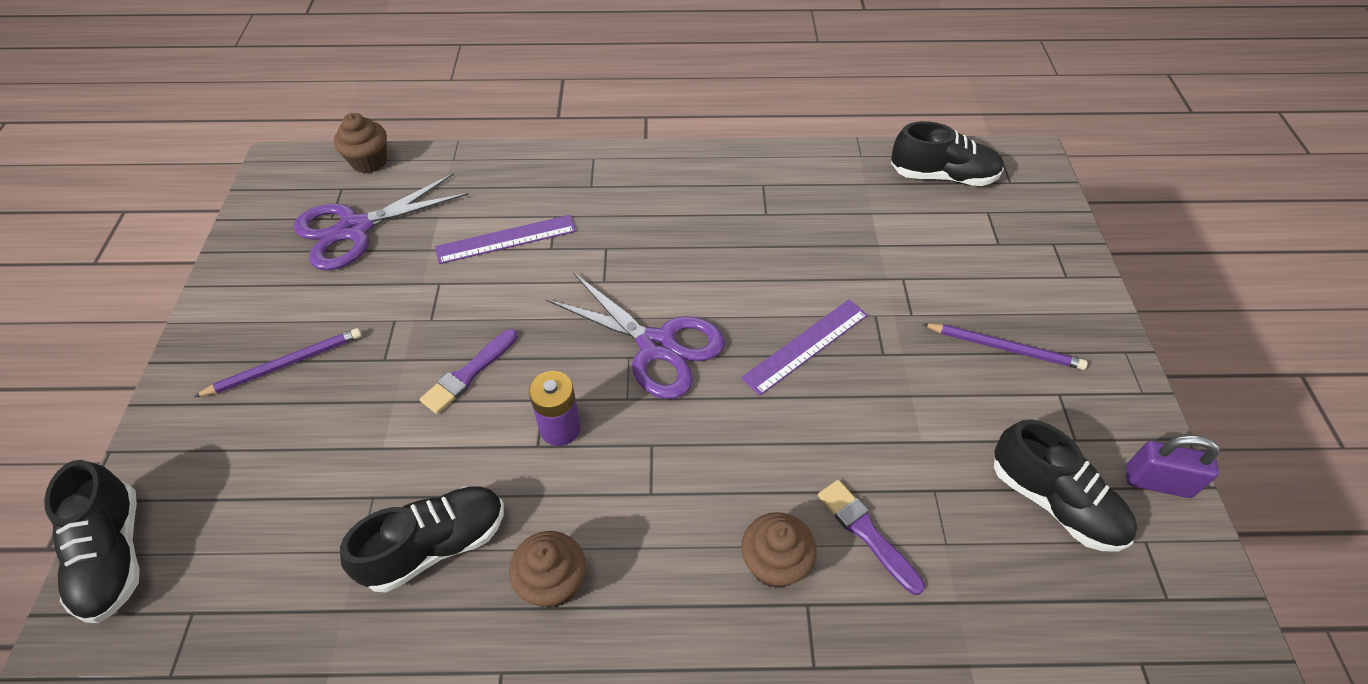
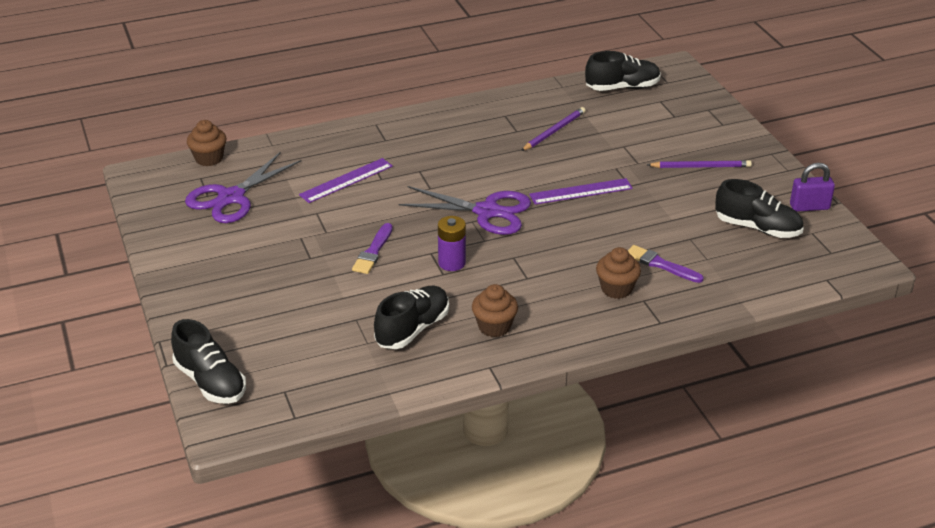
camera: 20 degrees left, 15 degrees down
(285, 364) = (243, 275): purple pencil -> purple pencil (554, 131)
(806, 346) = (581, 191): purple ruler -> purple ruler turned 45 degrees clockwise

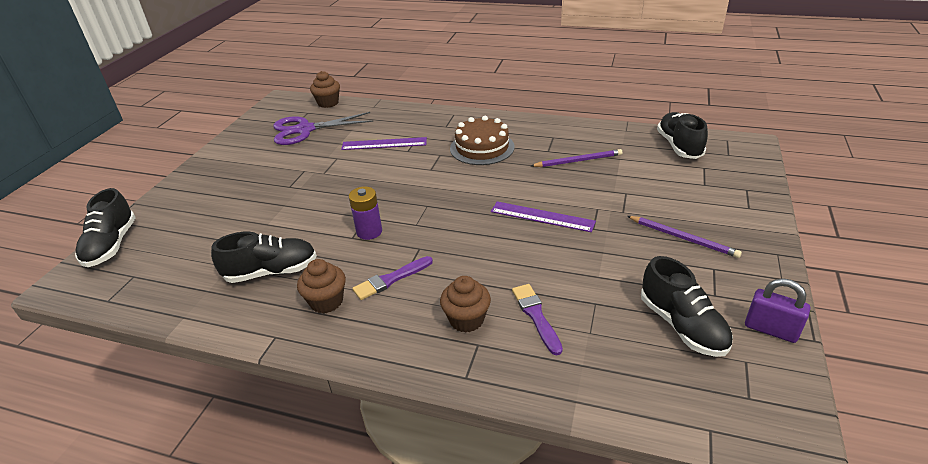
camera: 40 degrees right, 0 degrees up
(373, 251) = (331, 199): purple brush -> purple brush (391, 279)
(452, 149) = (482, 148): none -> brown cake
(487, 212) = (447, 203): purple scissors -> none
(622, 87) = (679, 146): black shoe -> black shoe turned 120 degrees counterclockwise

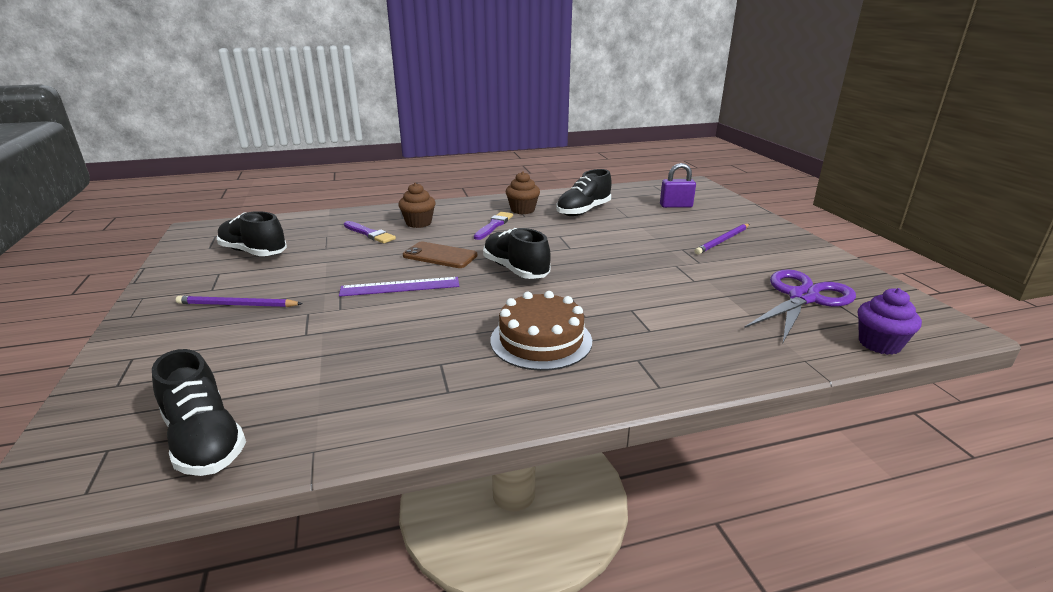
camera: 145 degrees right, 10 degrees down
(111, 245) = (717, 196): black shoe -> black shoe (515, 269)
(328, 103) = (879, 344): brown cupcake -> purple cupcake
(369, 231) = (551, 241): purple battery -> none
(384, 144) = (674, 309): purple ruler -> none
(485, 245) = (440, 256): none -> brown phone
(578, 161) = (385, 360): purple pencil -> purple pencil (722, 241)
(770, 329) = (178, 265): purple padlock -> purple padlock (676, 206)

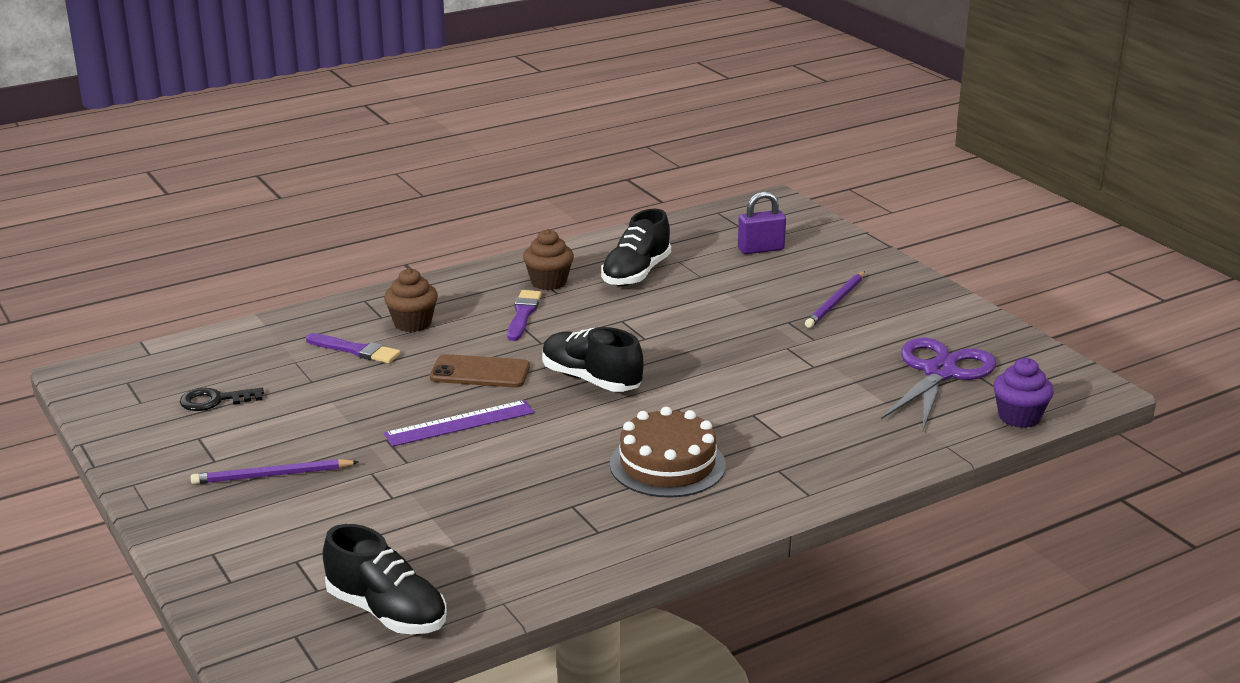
camera: 15 degrees left, 0 degrees up
(254, 252) = (215, 400): black shoe -> black key

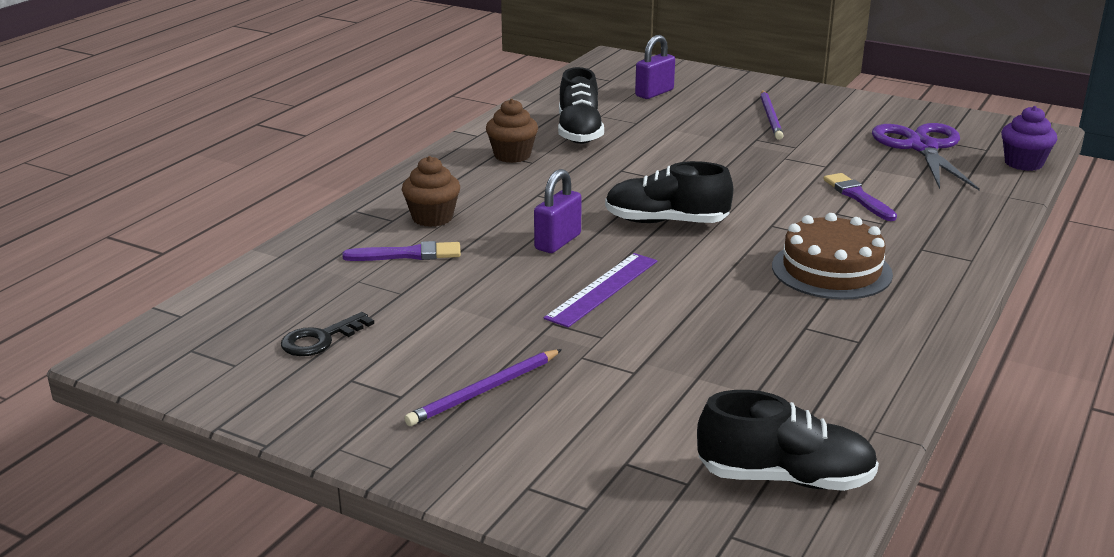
camera: 30 degrees left, 0 degrees up
(480, 372) = (557, 242): brown phone -> purple padlock
(523, 314) = (527, 186): purple brush -> purple brush (858, 197)

